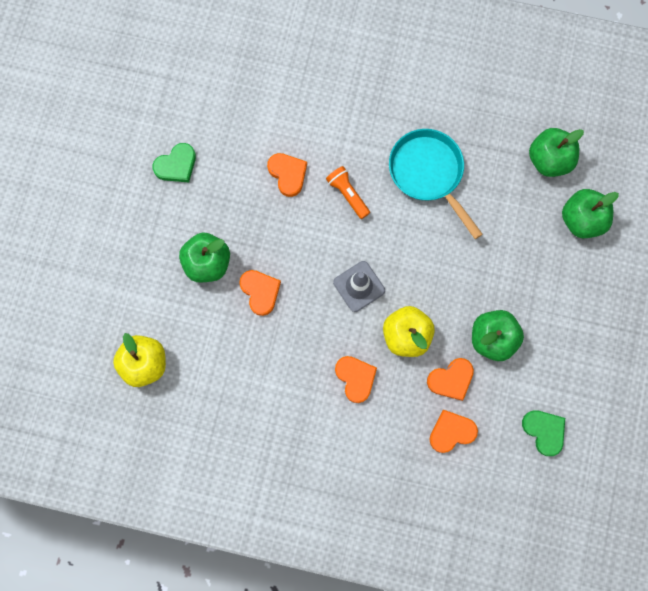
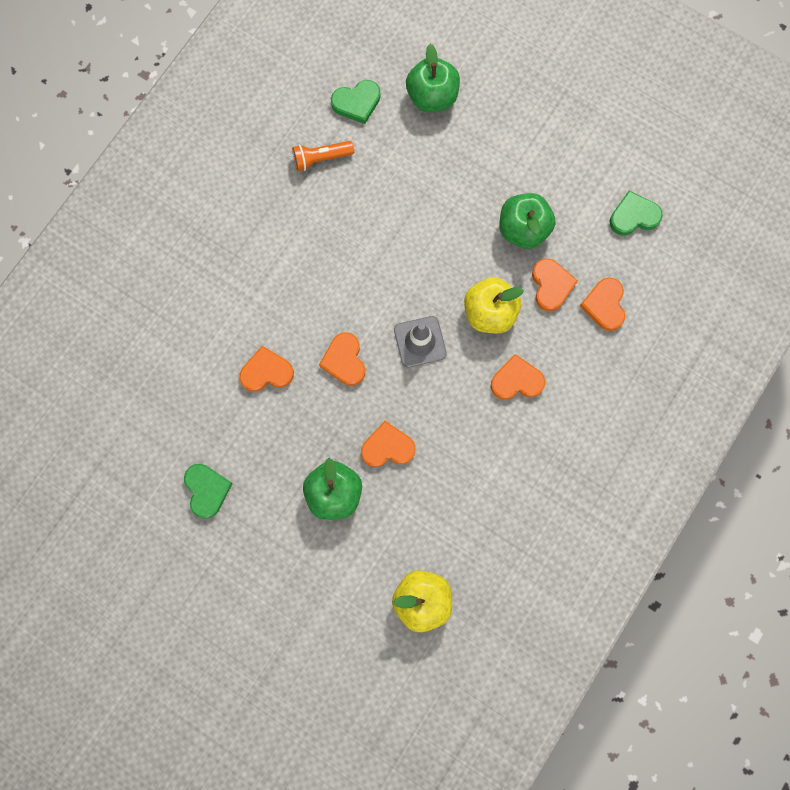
camera: 70 degrees left, 0 degrees up
(320, 231) = (344, 360): none -> orange heart
(347, 194) = (314, 317): orange flashlight -> orange flashlight (321, 158)
(428, 173) = (324, 226): turquoise pan -> none
(549, 160) = (357, 103): green apple -> green heart

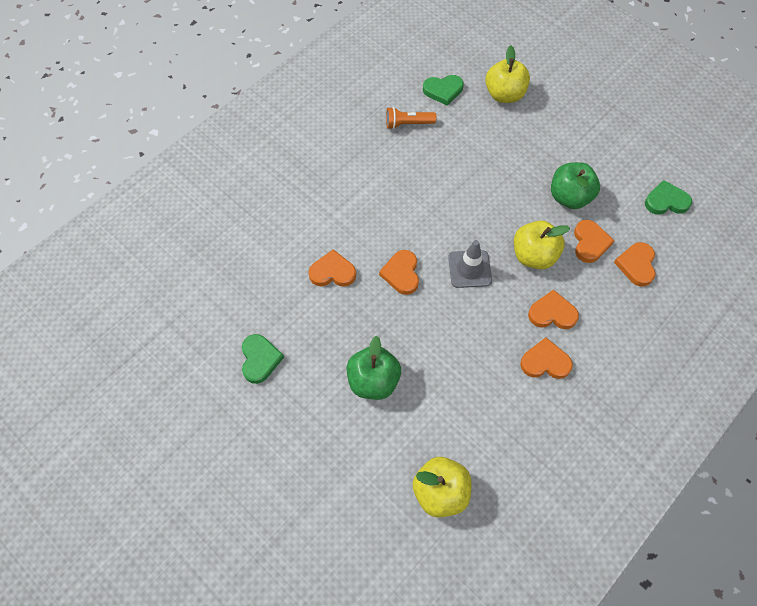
camera: 10 degrees right, 15 degrees down
(387, 447) = (428, 350): orange heart -> orange heart (545, 362)
(432, 97) = (504, 95): green apple -> yellow apple

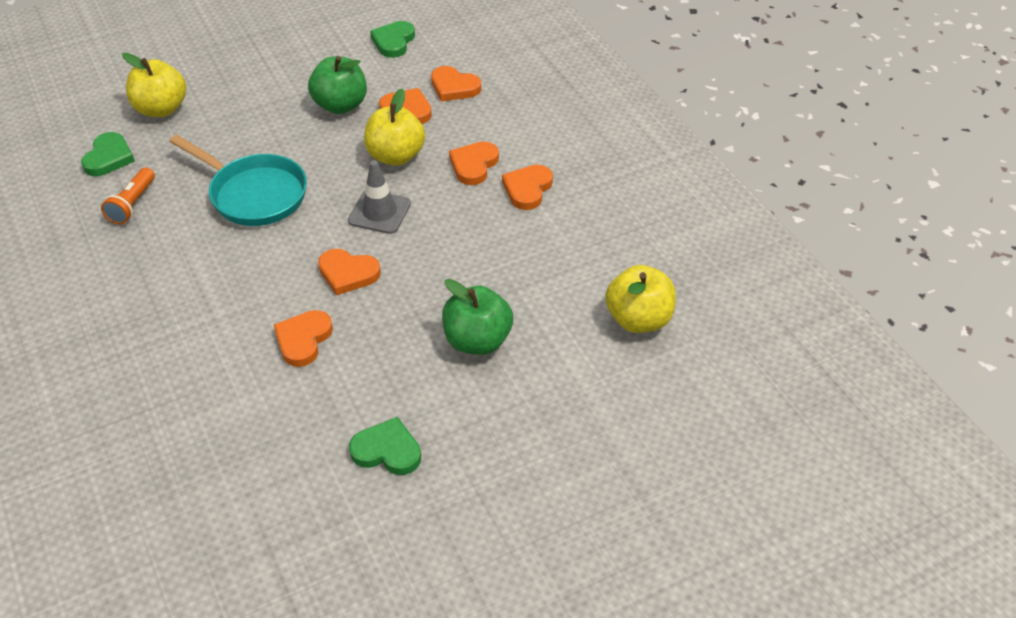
camera: 70 degrees left, 15 degrees down
(450, 185) = (254, 194): none -> turquoise pan

